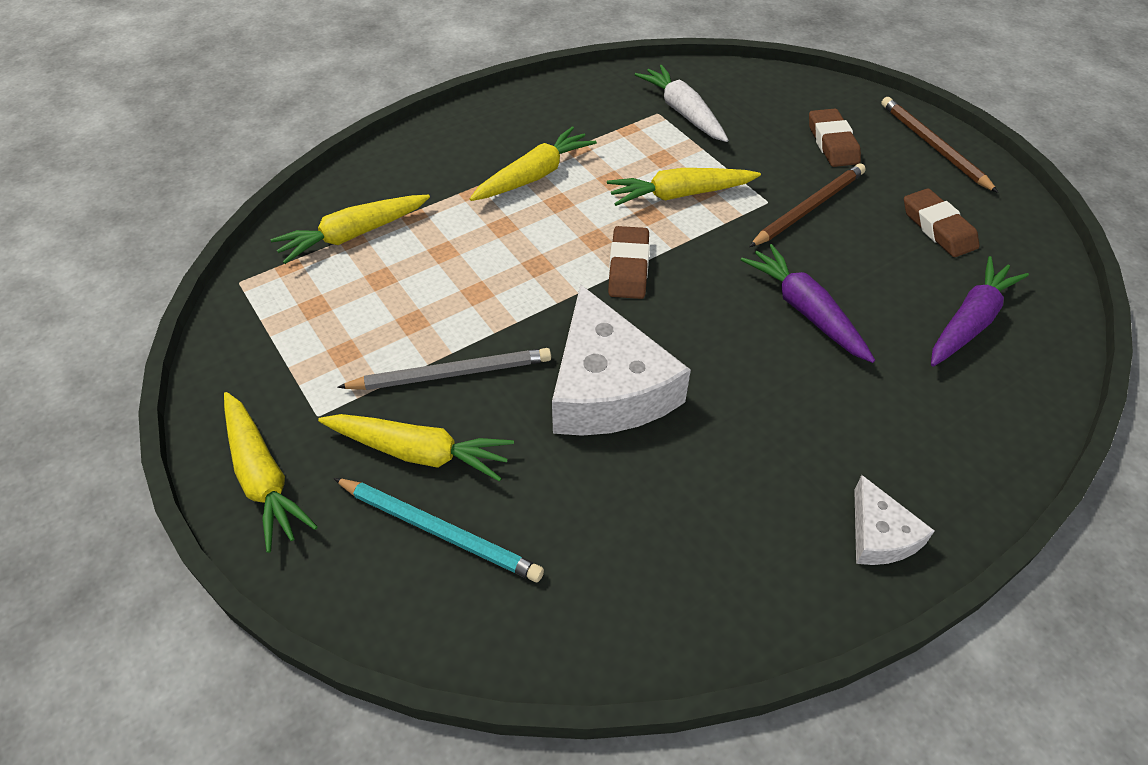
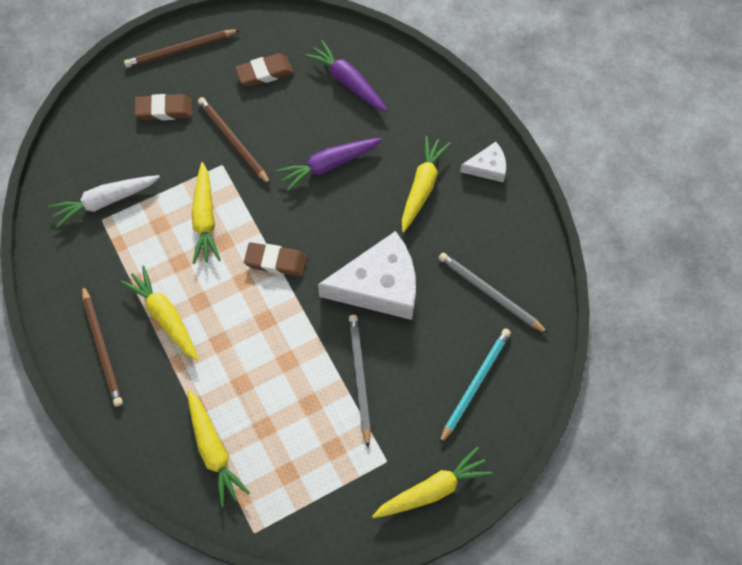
camera: 85 degrees left, 15 degrees up
(418, 452) = (420, 397): yellow carrot -> yellow carrot (422, 187)
(490, 133) = (102, 347): none -> brown pencil
(615, 548) = (490, 293): none -> grey pencil

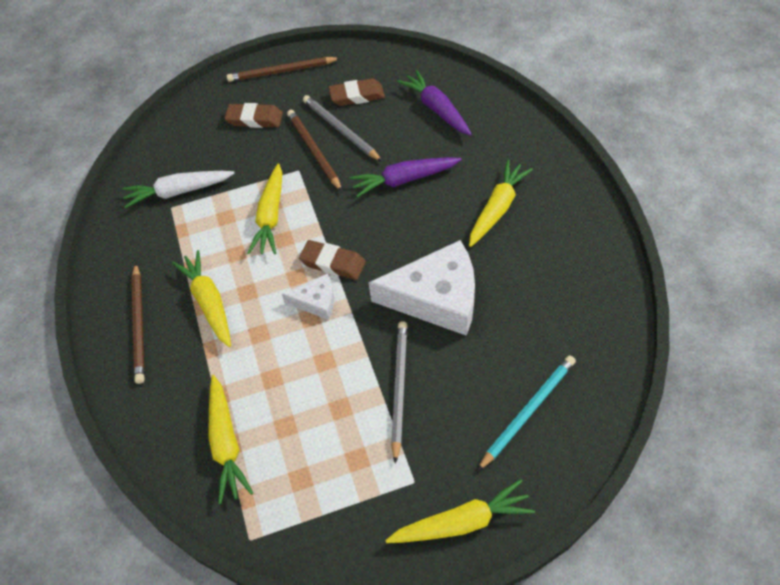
camera: 15 degrees right, 10 degrees down
(487, 167) = (569, 197): white cheese -> white cheese (316, 301)
(490, 293) = (557, 319): grey pencil -> grey pencil (340, 130)

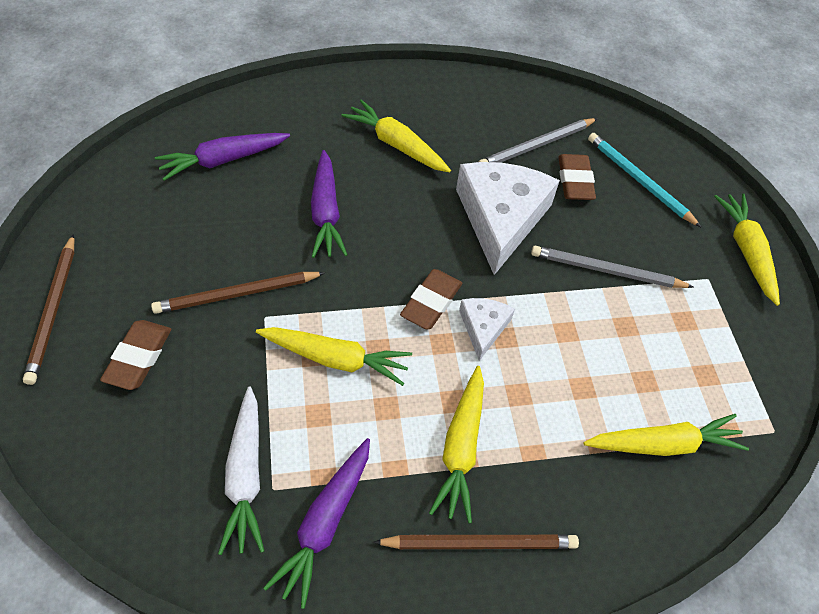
camera: 90 degrees left, 0 degrees up
(150, 238) = (325, 523): none -> purple carrot
(209, 303) = (461, 448): yellow carrot -> yellow carrot turned 60 degrees counterclockwise
(340, 130) = (212, 259): grey pencil -> grey pencil (537, 146)
(357, 96) = (156, 232): brown eraser -> brown eraser (575, 181)

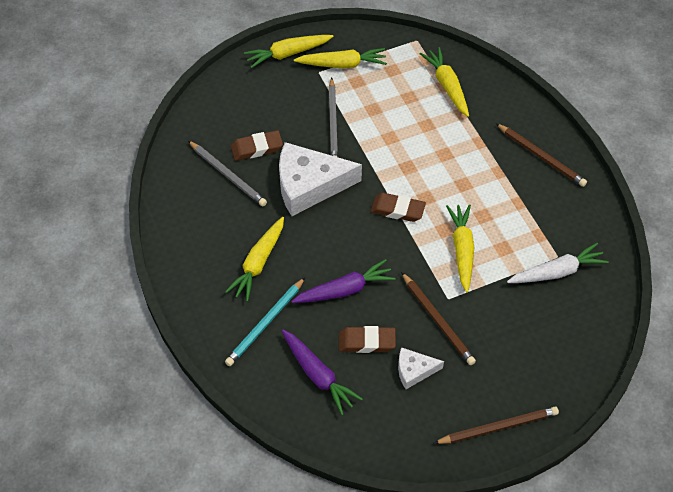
camera: 100 degrees left, 0 degrees up
(138, 357) = (509, 359): brown eraser -> brown eraser (366, 342)
(325, 523) = (564, 226): purple carrot -> none
(461, 448) = (491, 175): yellow carrot -> yellow carrot (342, 64)
(480, 543) = (541, 157): brown pencil -> brown pencil turned 150 degrees clockwise
(483, 327) = (405, 179): white cheese -> white cheese (414, 370)
(639, 181) = (243, 112): turquoise pencil -> turquoise pencil (265, 324)

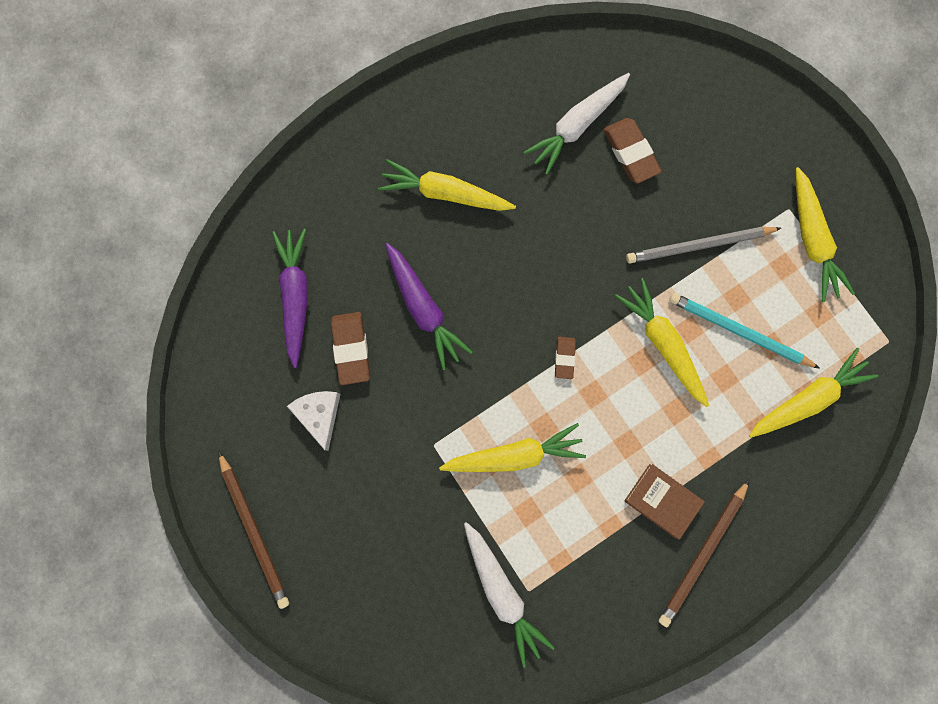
camera: 80 degrees right, 25 degrees up
(228, 175) = (577, 125): grey pencil -> white carrot
(265, 324) = (358, 220): turquoise pencil -> turquoise pencil (739, 331)
(288, 54) = (812, 160): yellow carrot -> yellow carrot (662, 344)
(309, 185) = (582, 233): white cheese -> none
(318, 375) = (296, 297): purple carrot -> purple carrot turned 135 degrees clockwise
(397, 210) = (564, 358): brown eraser -> brown eraser, size x0.59
(438, 320) = (397, 435): brown pencil -> none
(504, 172) = (662, 500): none -> brown book

